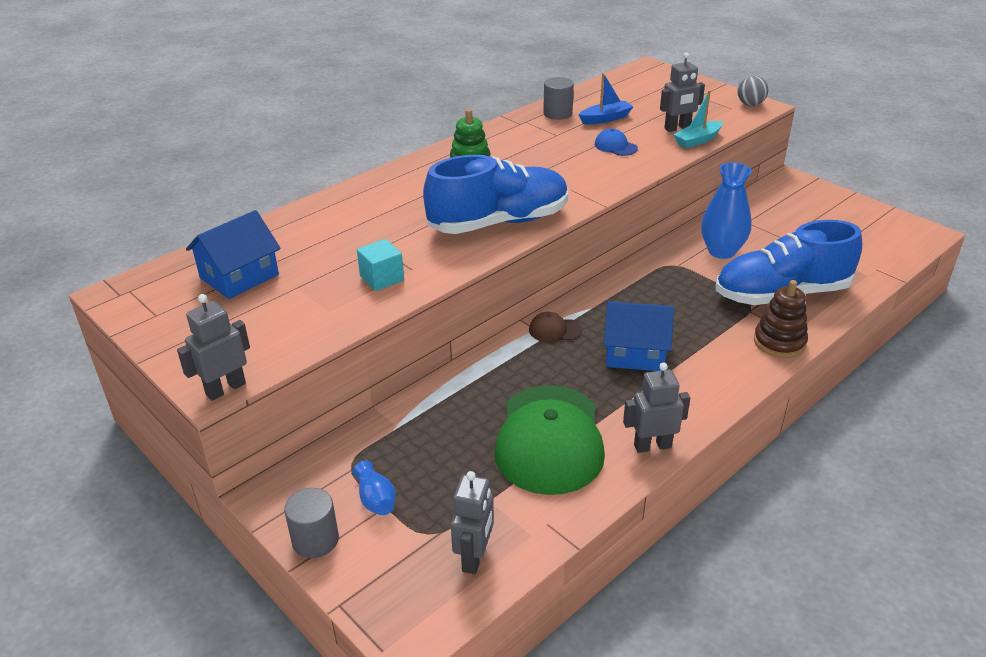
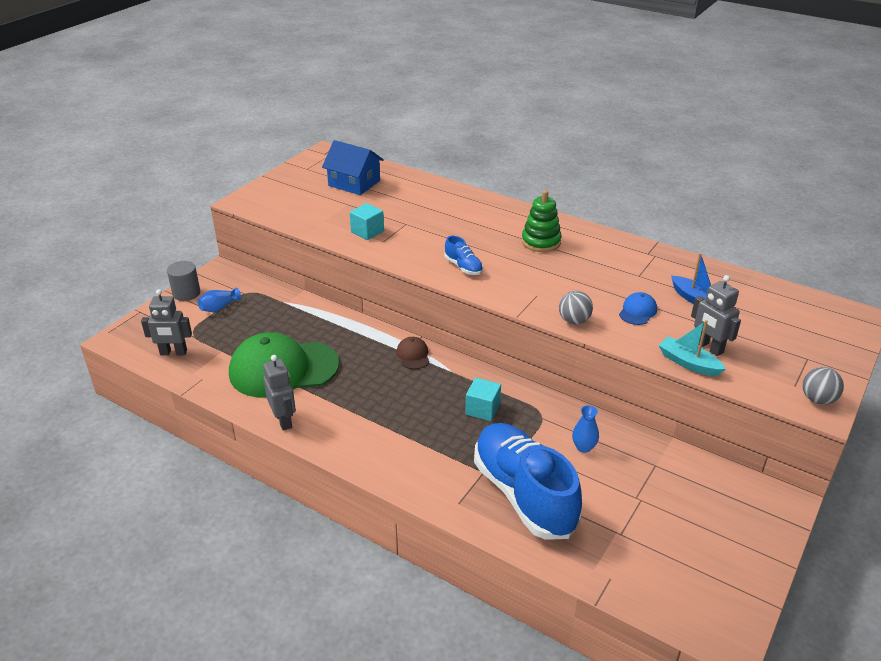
camera: 75 degrees right, 0 degrees up
(225, 389) = (241, 205): grey robot -> none
(499, 222) = (463, 267): blue shoe -> blue shoe, size x0.42
(557, 113) = (685, 271): grey cylinder -> none
(622, 178) = (574, 321): none -> grey ball
(635, 353) = (396, 401): blue house -> none
(659, 297) = (482, 409): none -> turquoise cube
(721, 251) = (583, 447): blue vase -> blue vase, size x0.52
(779, 342) = (439, 493): brown stacking toy -> none

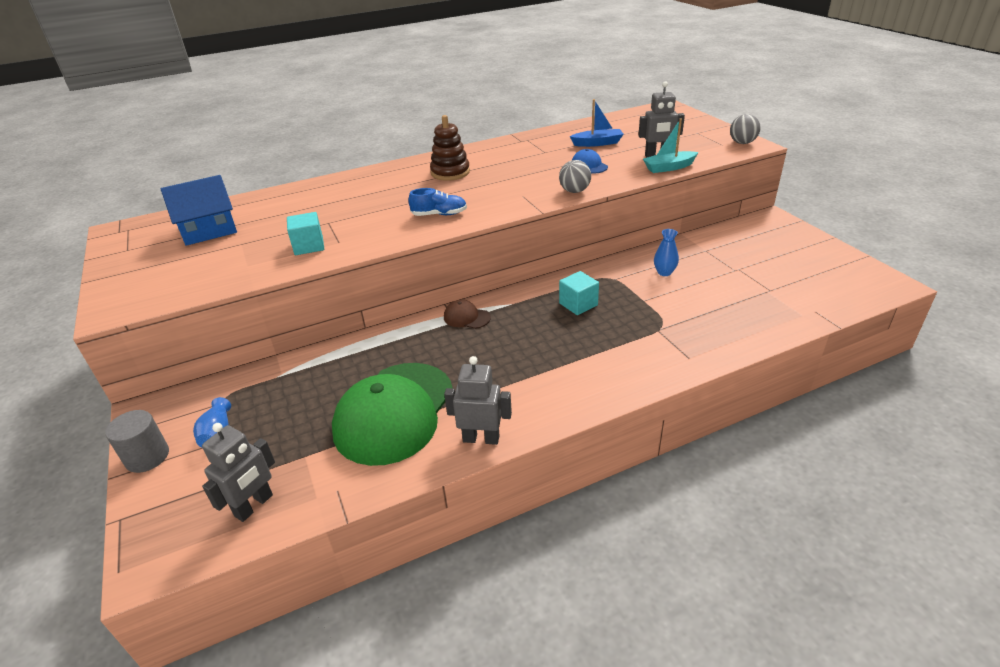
camera: 55 degrees left, 0 degrees up
(523, 494) = (699, 319): blue shoe -> none
(541, 242) = (450, 172): green stacking toy -> brown stacking toy

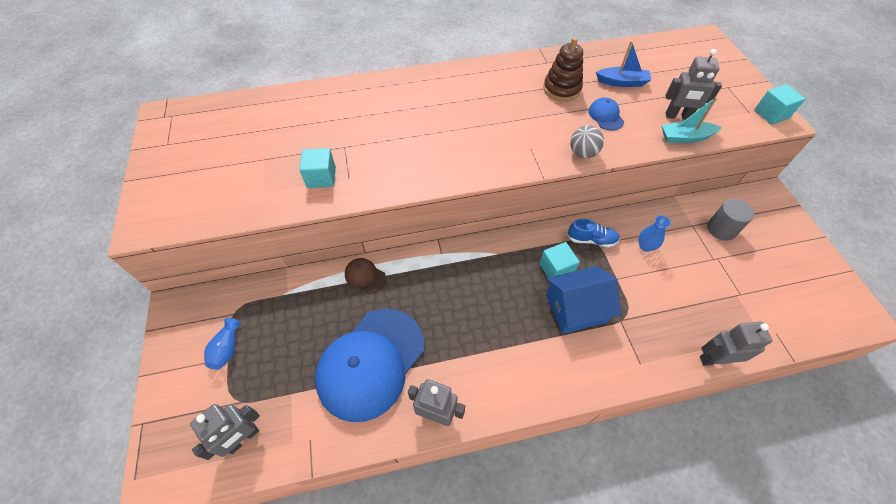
camera: 10 degrees right, 20 degrees up
(147, 457) = (170, 361): grey cylinder -> grey cylinder (721, 229)
(208, 230) = (239, 132): blue house -> blue house (575, 308)
(394, 412) = (371, 363): green cap -> blue cap
(439, 214) = (447, 159): blue shoe -> blue shoe (591, 240)
(450, 172) = (469, 97): brown stacking toy -> brown stacking toy (561, 89)
(466, 317) = (453, 261): brown cap -> brown cap (365, 276)
(742, 143) = (771, 114): grey ball -> turquoise cube
(762, 340) = (714, 359): none -> grey robot

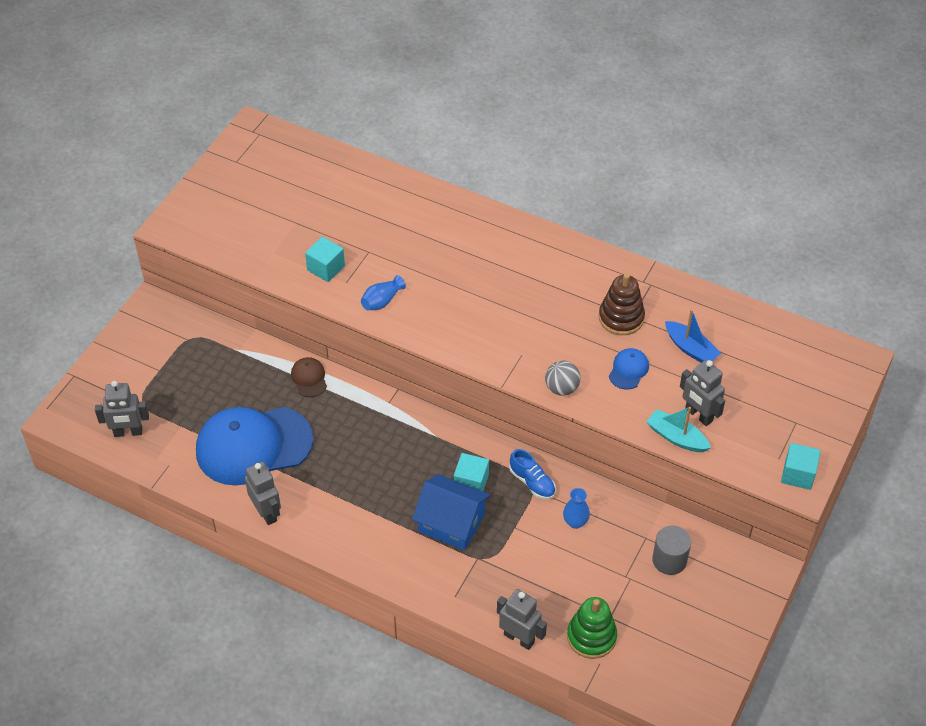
camera: 40 degrees right, 5 degrees down
(227, 349) = (163, 363): blue vase -> blue vase (382, 301)
(749, 317) = (591, 636): none -> green stacking toy

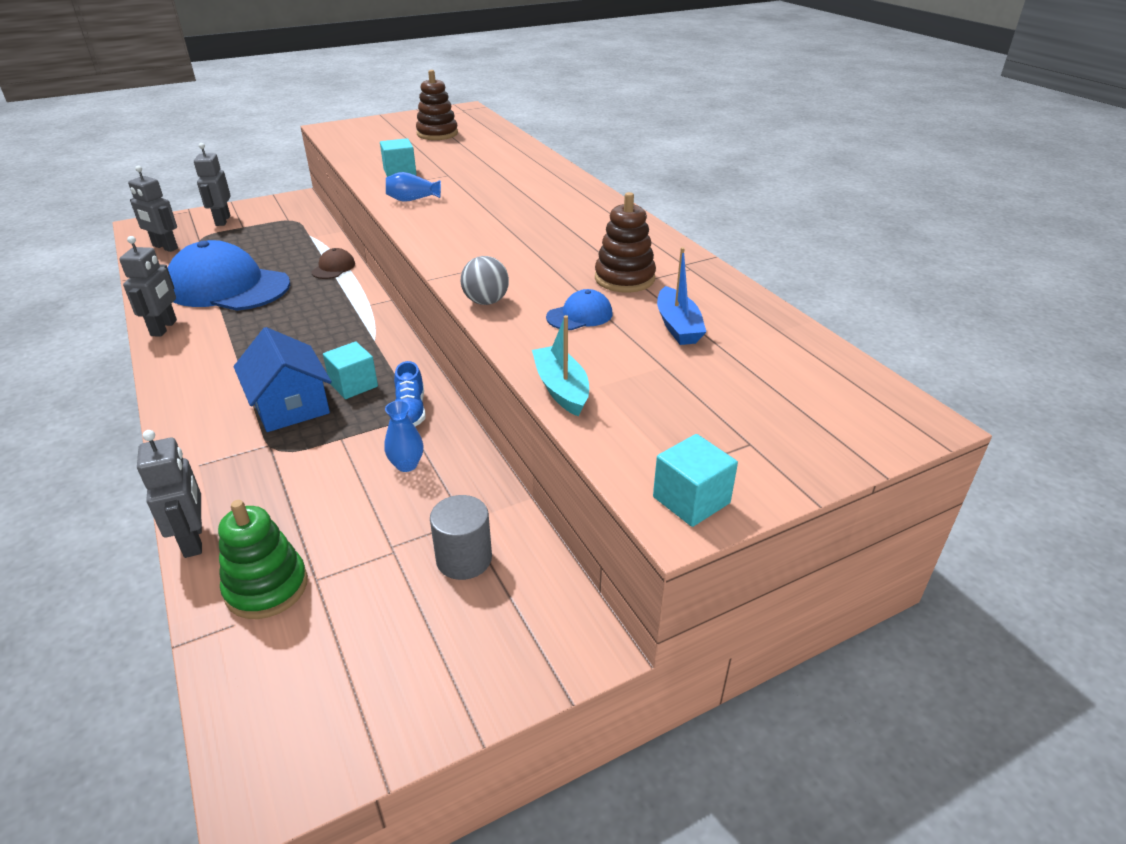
camera: 35 degrees right, 15 degrees down
(282, 189) = (437, 134): none -> brown stacking toy
(698, 415) = (616, 381): grey robot -> grey robot (222, 220)

